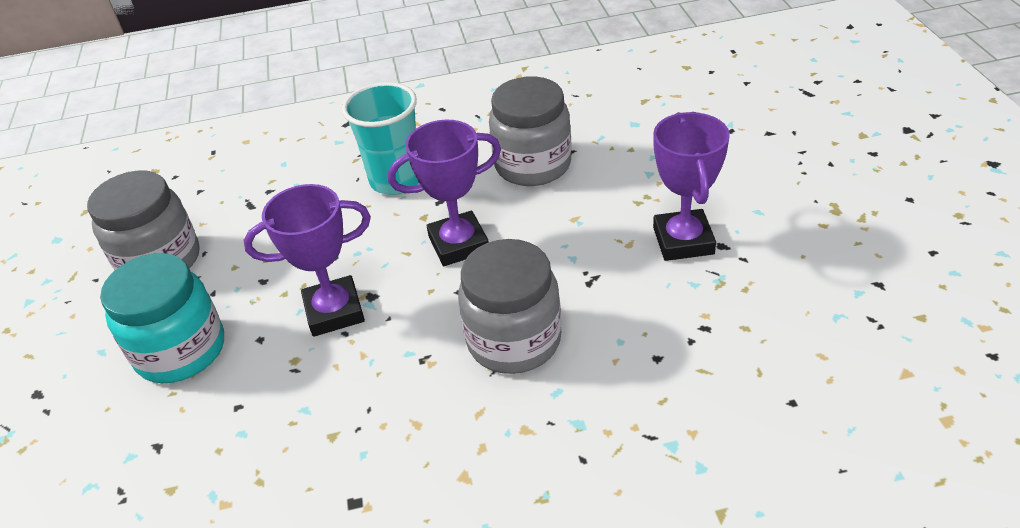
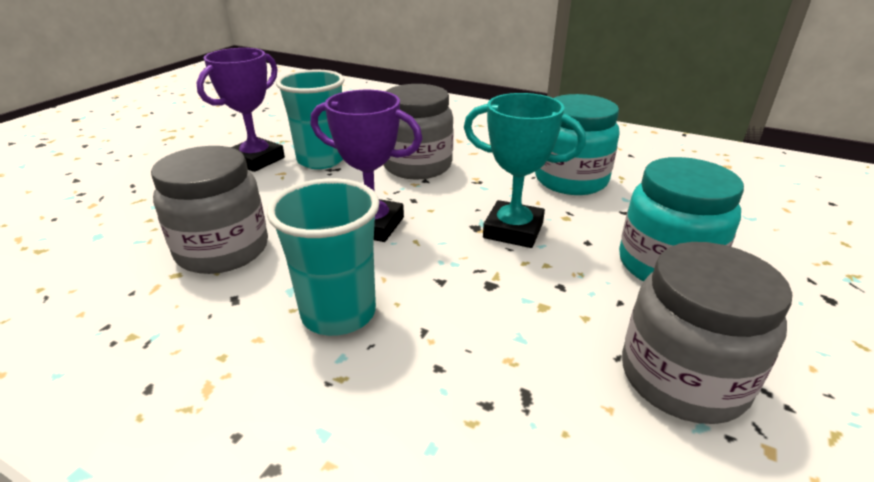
camera: 145 degrees left, 10 degrees down
(319, 429) = (571, 180): none -> turquoise jar
(334, 311) = (513, 230): purple trophy -> turquoise trophy
(623, 282) = (321, 160): none -> turquoise cup

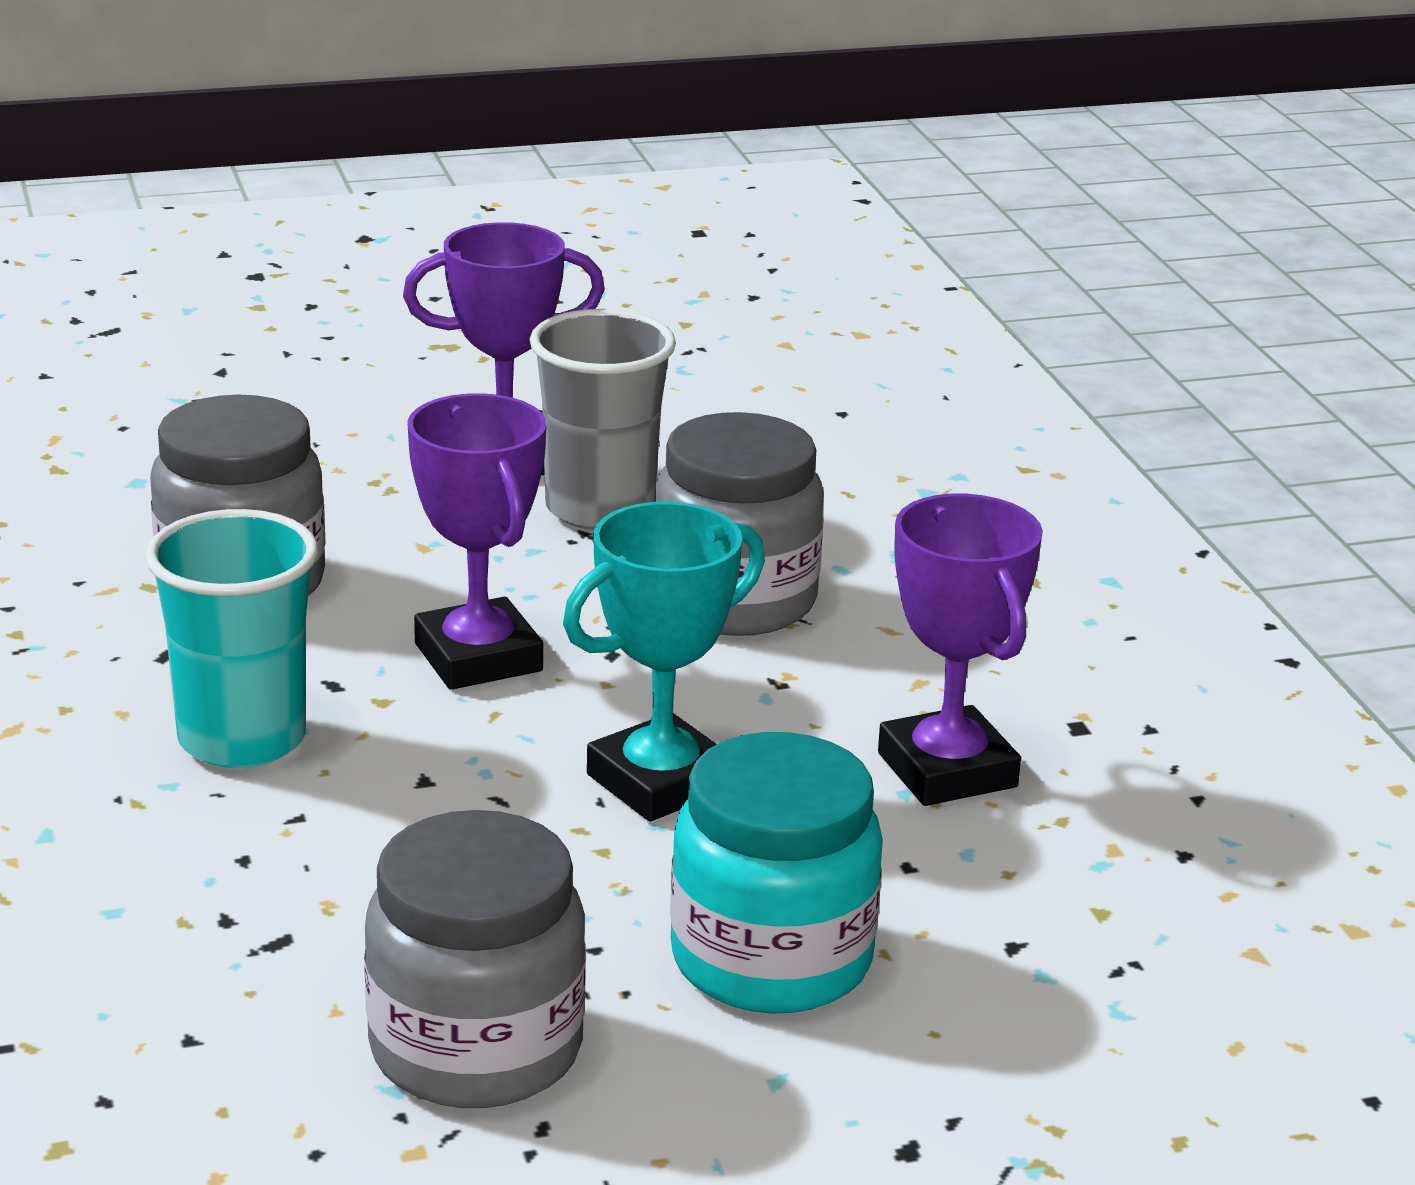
camera: 45 degrees right, 5 degrees down
(321, 160) = (600, 509): turquoise cup -> grey cup
(513, 230) = (660, 782): turquoise trophy -> turquoise trophy turned 75 degrees clockwise
(571, 180) = (947, 770): turquoise jar -> purple trophy

